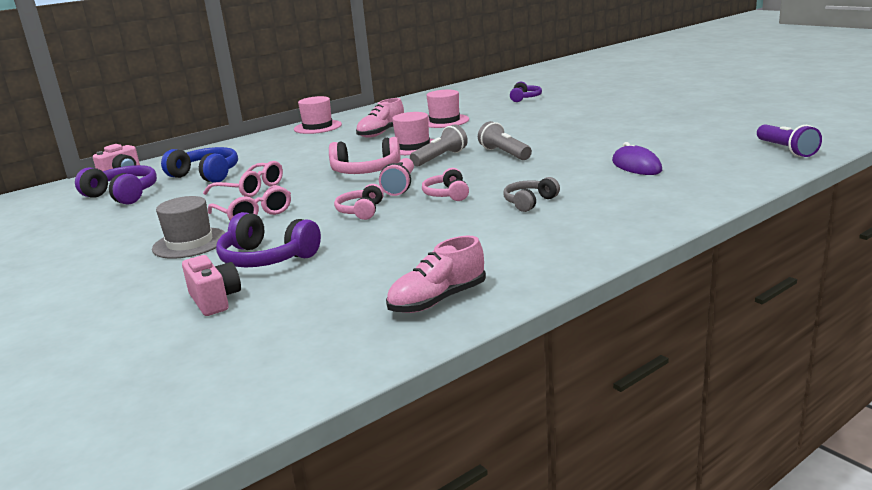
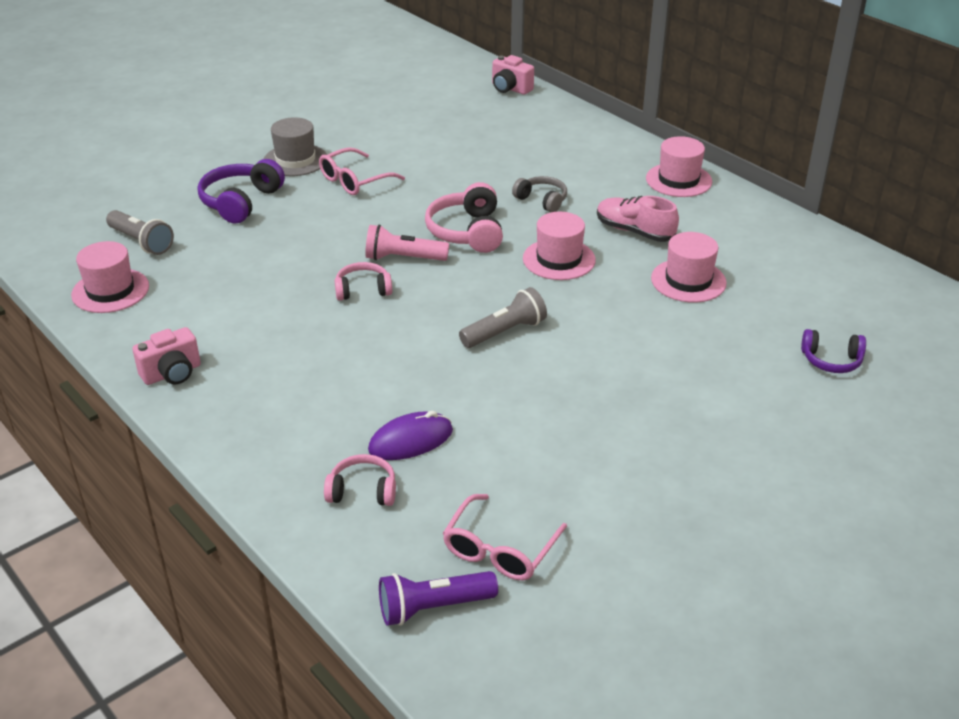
camera: 85 degrees right, 15 degrees up
(123, 195) = (442, 103): purple headphones -> none
(206, 175) = (491, 135): blue headphones -> none
(215, 300) = (170, 191): pink camera -> pink camera (172, 373)
(251, 189) = (432, 168): pink glasses -> pink glasses (500, 549)
(361, 211) = (335, 239): pink headphones -> pink headphones (362, 491)
(437, 300) = (110, 291): pink shoe -> pink hat
(440, 158) = (502, 281): grey flashlight -> grey flashlight (141, 242)
(529, 202) = (313, 345): grey headphones -> grey headphones (542, 200)

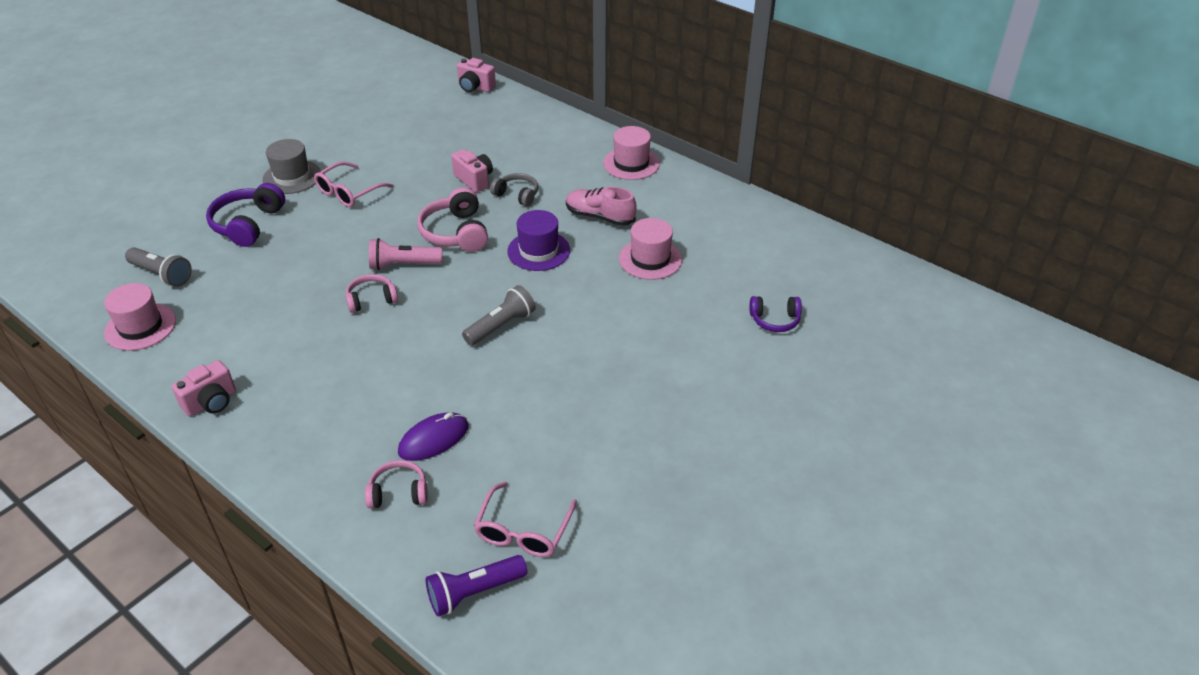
camera: 10 degrees left, 5 degrees up
(496, 181) = (474, 180): none -> pink camera
(559, 259) = (538, 251): pink hat -> purple hat

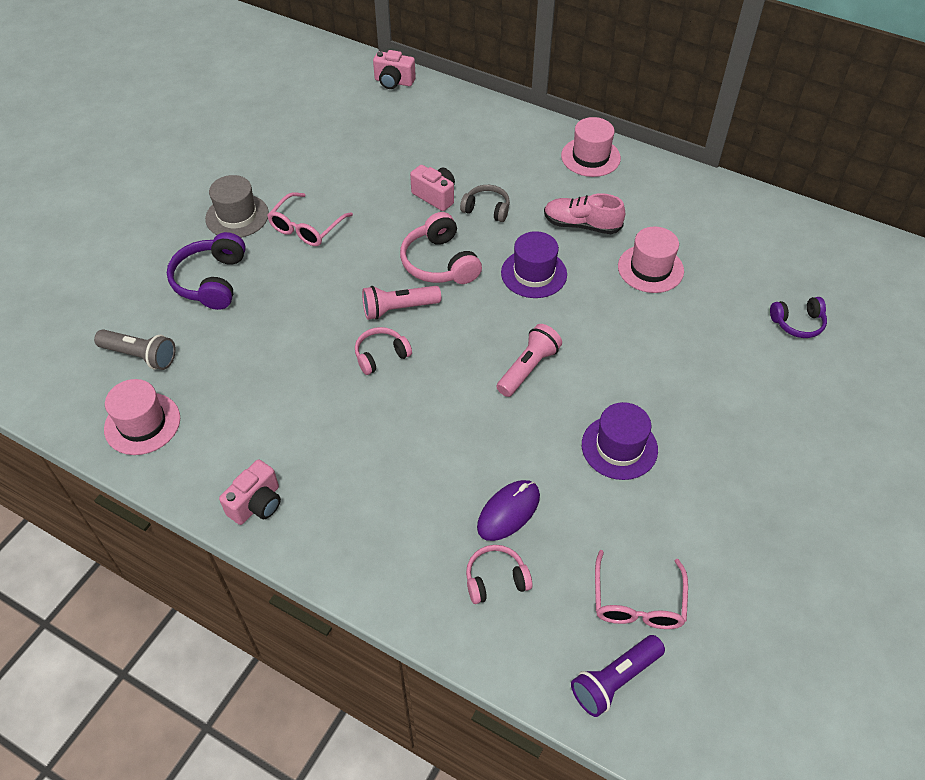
camera: 10 degrees left, 10 degrees up
(501, 326) = (528, 368): grey flashlight -> pink flashlight
(559, 401) = (619, 447): none -> purple hat

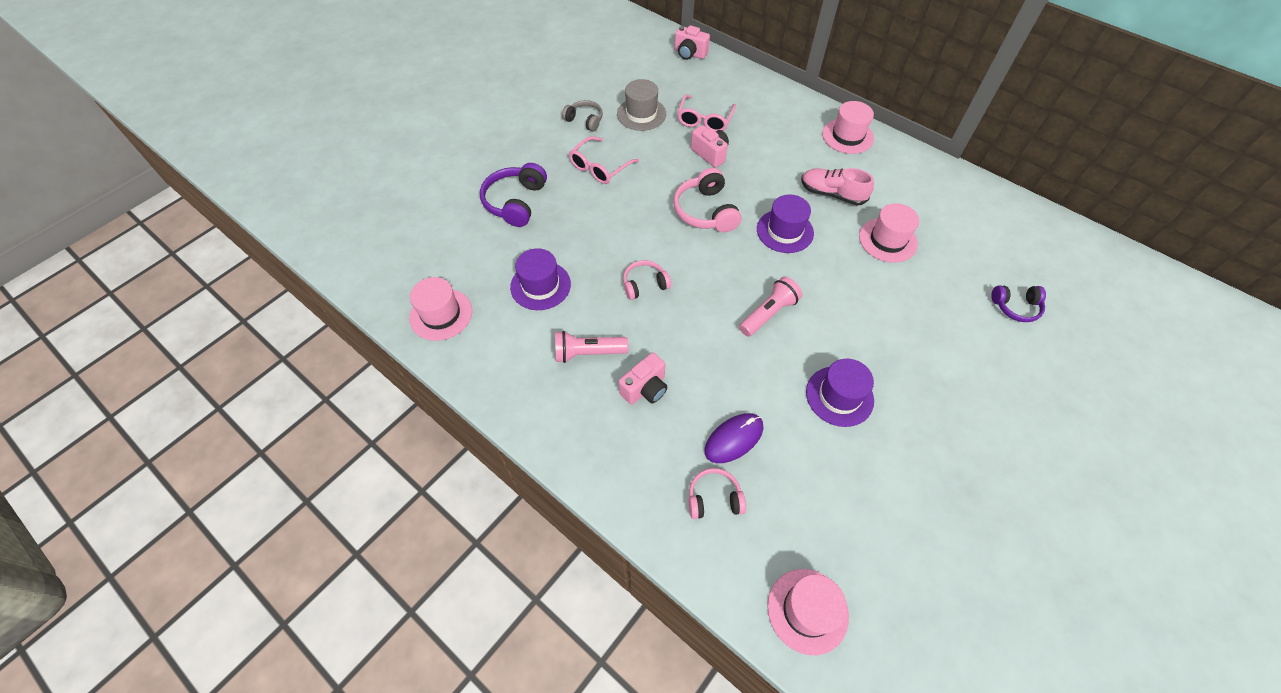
camera: 10 degrees right, 5 degrees up
(140, 356) = (449, 257): grey flashlight -> none
(237, 216) = (545, 151): grey hat -> grey hat (641, 114)
(257, 374) = (540, 285): none -> purple hat
(257, 504) = (522, 398): pink camera -> pink camera (645, 388)
(398, 309) = (665, 246): pink flashlight -> pink flashlight (588, 353)
(486, 209) = (752, 170): grey headphones -> grey headphones (584, 120)
(615, 680) = (807, 610): purple flashlight -> pink hat
(637, 602) = (837, 541): pink glasses -> pink glasses (704, 120)

